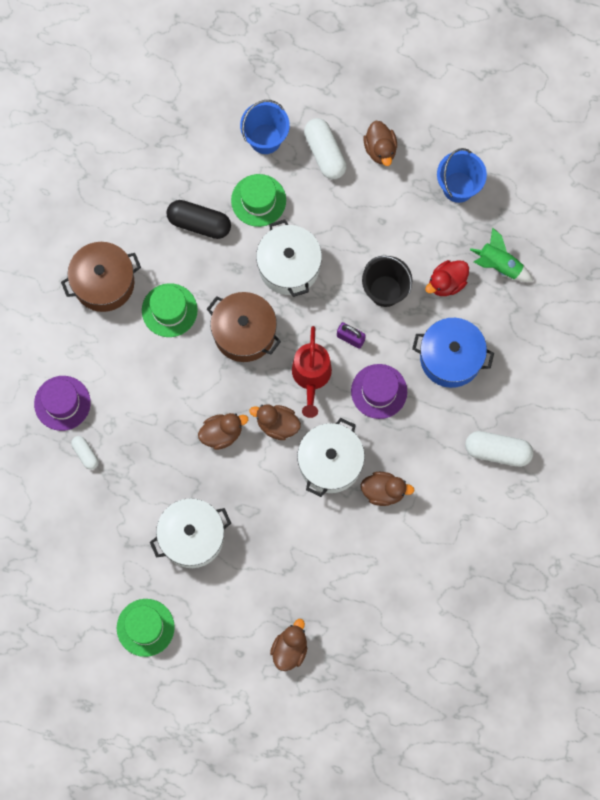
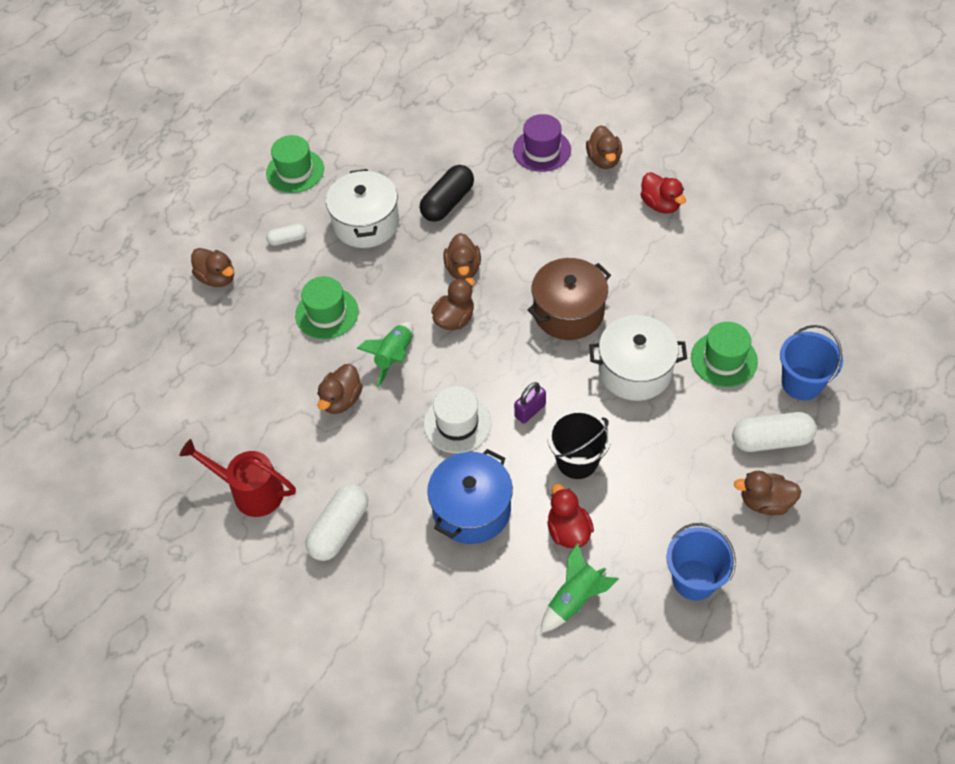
camera: 110 degrees right, 20 degrees down
(61, 344) = (603, 160): none -> brown duck
(85, 454) = (483, 158): white capsule -> white capsule (287, 239)
(103, 282) = (660, 204): brown pot -> red duck
(169, 310) = (614, 252): green hat -> green hat (327, 313)
(199, 223) = (708, 298): black capsule -> black capsule (447, 202)
(311, 377) = (496, 362): red watering can -> red watering can (250, 491)
(330, 462) = (394, 357): white pot -> green rocket
(379, 391) = (457, 424): purple hat -> white hat

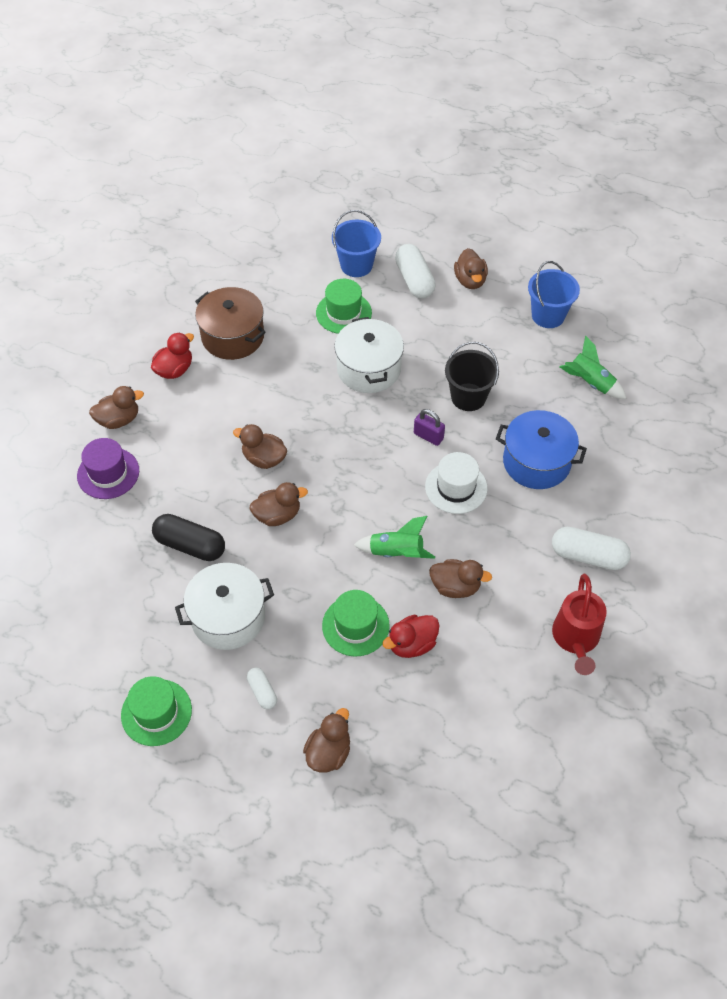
camera: 105 degrees left, 0 degrees up
(454, 319) = (340, 511): brown duck -> brown duck (264, 458)
(568, 312) = (315, 423): brown pot -> brown pot (233, 336)
(568, 531) = (534, 394): red duck -> red duck (412, 644)

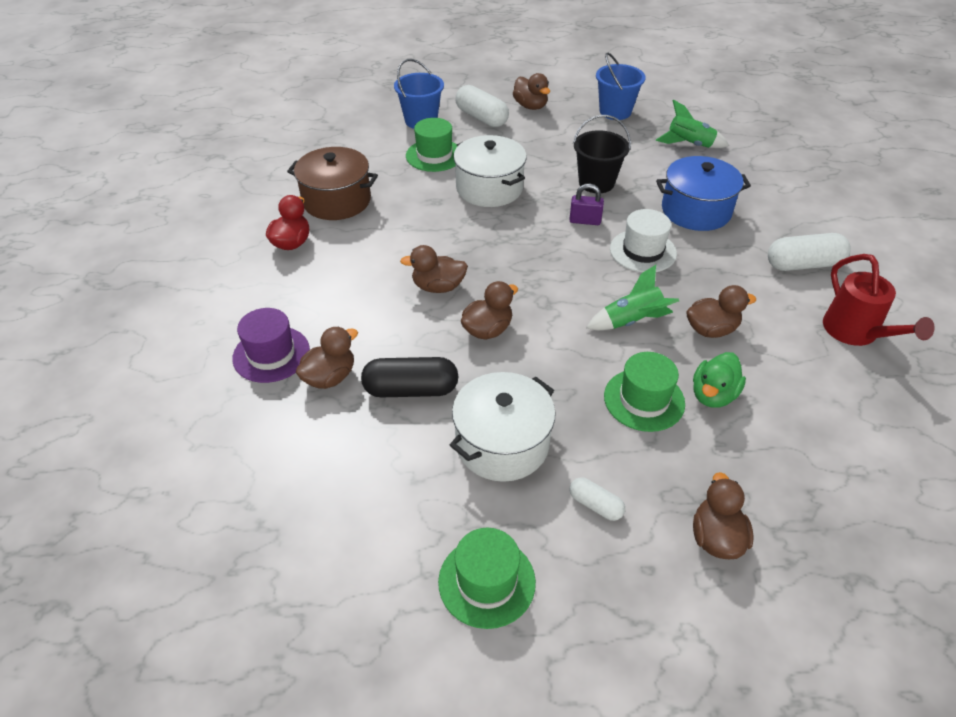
camera: 25 degrees left, 10 degrees down
(119, 419) = (254, 302): brown duck -> brown duck (330, 377)
(412, 644) = (713, 395): red duck -> green duck

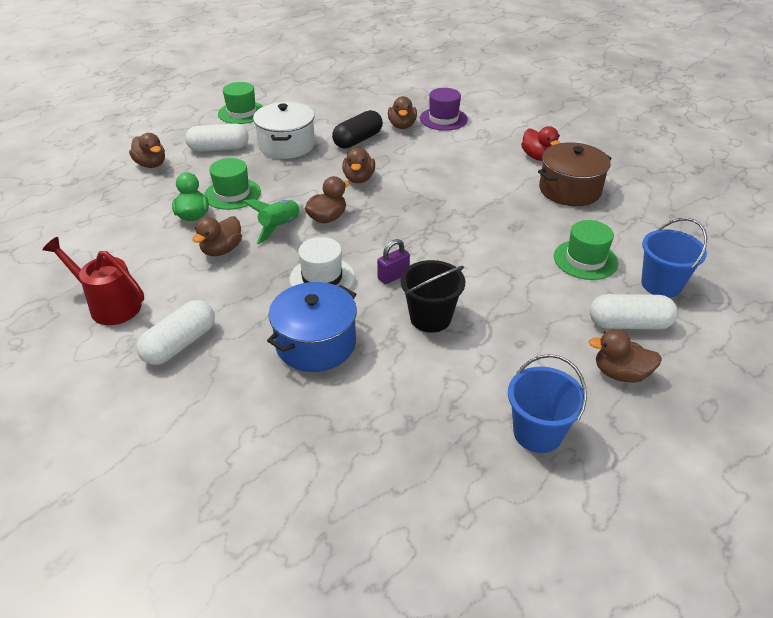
camera: 135 degrees right, 5 degrees down
(438, 287) = (419, 182): brown duck -> brown duck (327, 218)
(489, 188) = (499, 259): white pot -> none
(595, 505) = (219, 148): white capsule -> white capsule, size x1.81
(689, 145) = (403, 434): green rocket -> none

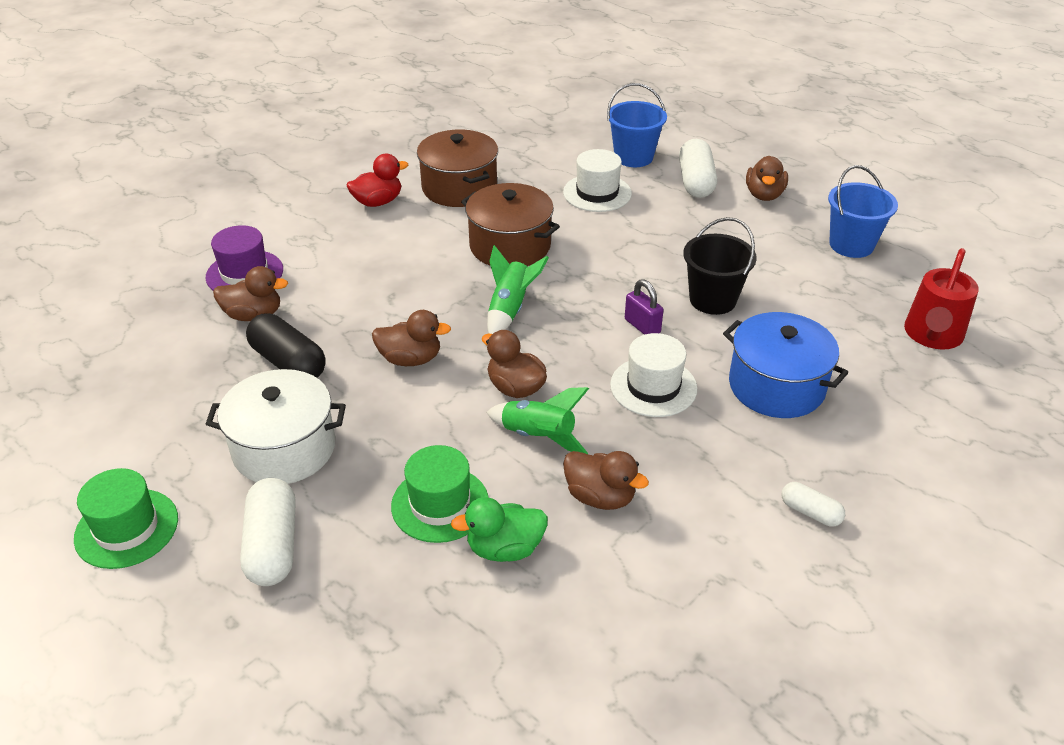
camera: 90 degrees left, 0 degrees up
(109, 305) = (751, 614): red watering can -> red watering can (932, 336)
(151, 164) = (314, 650): brown duck -> none
(180, 344) = (810, 512): white capsule -> white capsule, size x0.55
(412, 215) = (510, 309): none -> green rocket
(492, 214) = (510, 246): none -> brown pot
(585, 260) = (597, 193): green hat -> white hat

